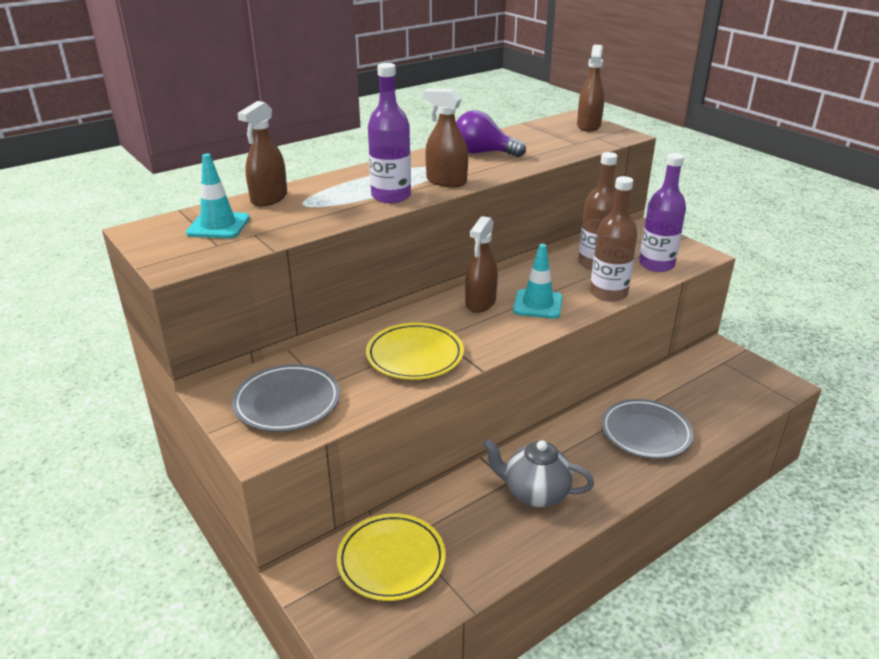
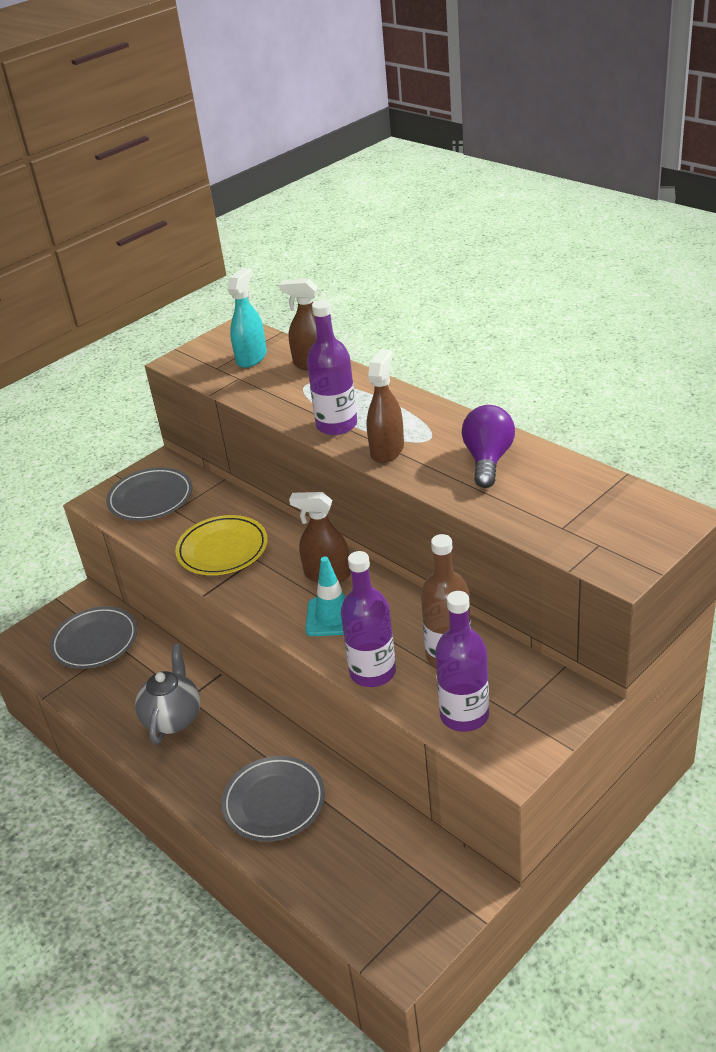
camera: 85 degrees right, 5 degrees up
(218, 226) = (251, 358): turquoise traffic cone -> turquoise spray bottle
(391, 560) = (95, 641): yellow plate -> grey plate
(588, 126) = (645, 533): brown spray bottle -> none
(608, 293) = (372, 672): brown bottle -> purple bottle

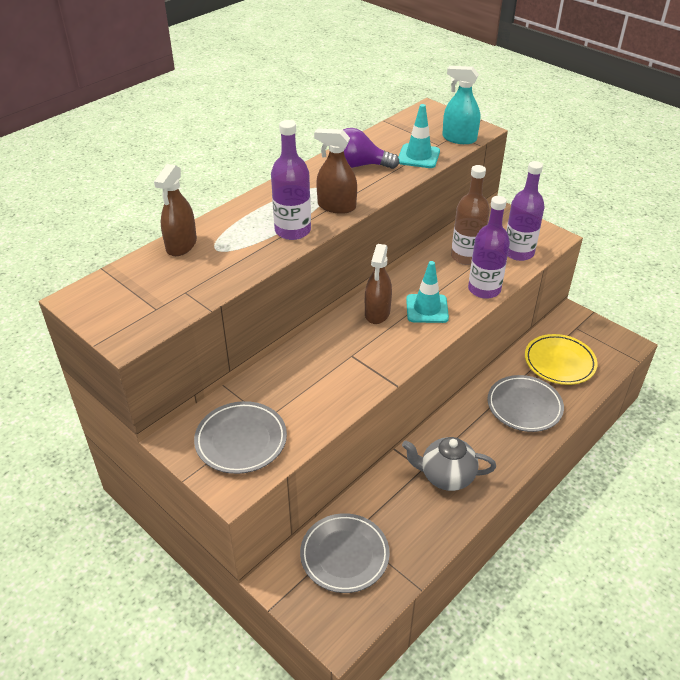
camera: 95 degrees left, 5 degrees up
(222, 549) = (336, 377): yellow plate -> yellow plate (559, 362)
(251, 358) = (148, 285): turquoise spray bottle -> turquoise spray bottle (459, 138)
(521, 509) = (418, 156): none -> turquoise traffic cone

